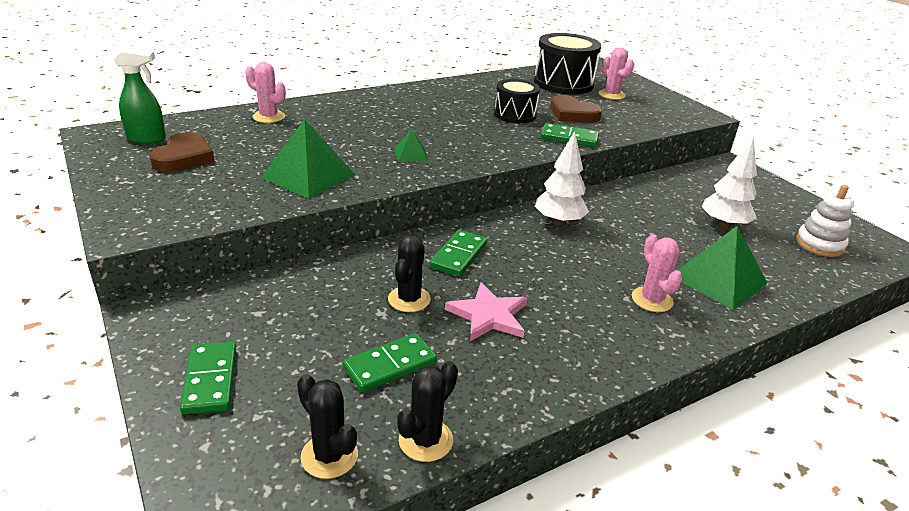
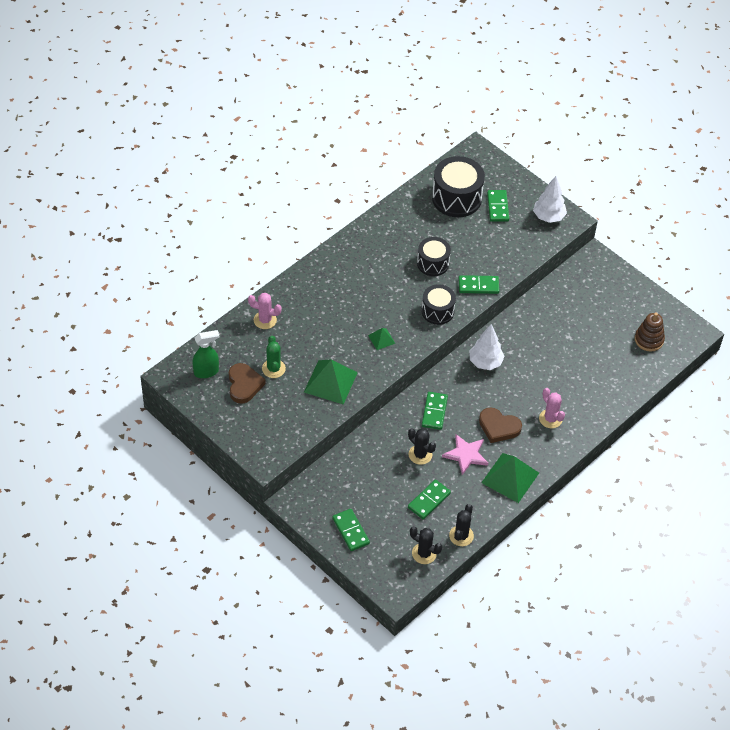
camera: 15 degrees left, 20 degrees up
(239, 152) = (273, 369): none -> green cactus
(409, 299) = (420, 454): black cactus -> black cactus turned 45 degrees counterclockwise
(503, 147) = (437, 311): none -> black drum
(572, 114) = (474, 249): brown heart -> brown heart (498, 427)
(611, 95) = (497, 207): pink cactus -> green domino
(718, 279) = (587, 391): green pyramid -> green pyramid (510, 477)
(723, 225) = (589, 336): white tree -> white tree (548, 217)
(819, 244) = (649, 340): white stacking toy -> brown stacking toy

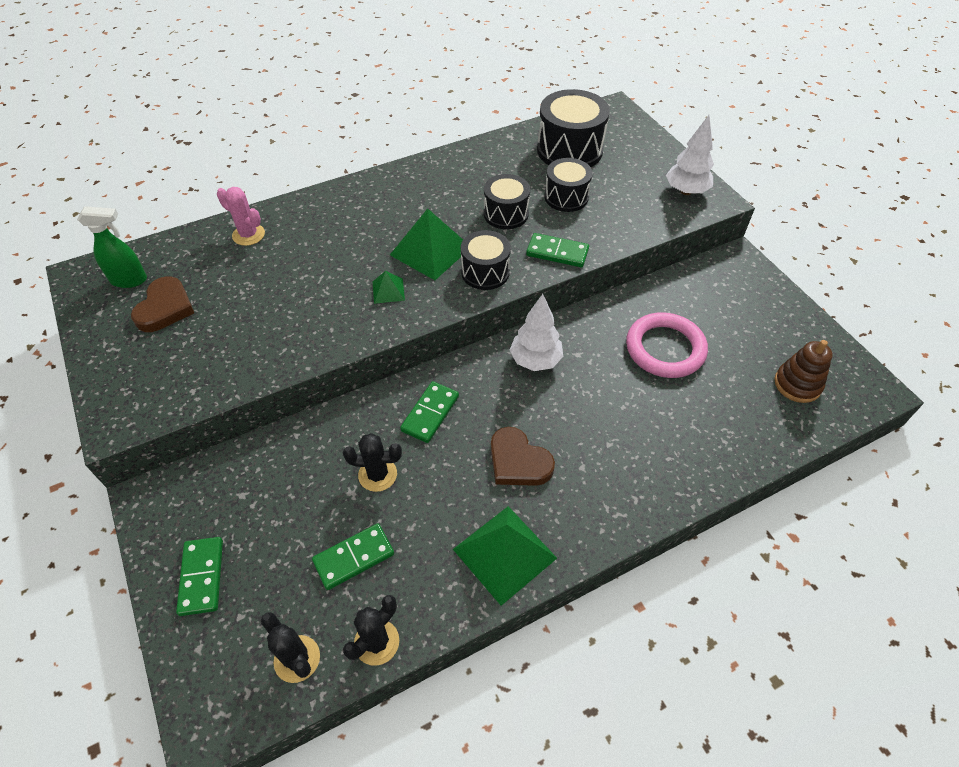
camera: 20 degrees right, 0 degrees up
(273, 369) = (218, 296): green cactus -> none
(330, 382) = (284, 331): green pyramid -> green pyramid (430, 250)
(420, 454) = (377, 474): black cactus -> black cactus turned 60 degrees counterclockwise
(466, 455) = (448, 494): pink star -> none
(469, 240) = (566, 197): none -> black drum
(497, 207) = (620, 168): green domino -> none
(550, 419) = (606, 469): pink cactus -> none
(563, 335) = (665, 349): none -> pink ring

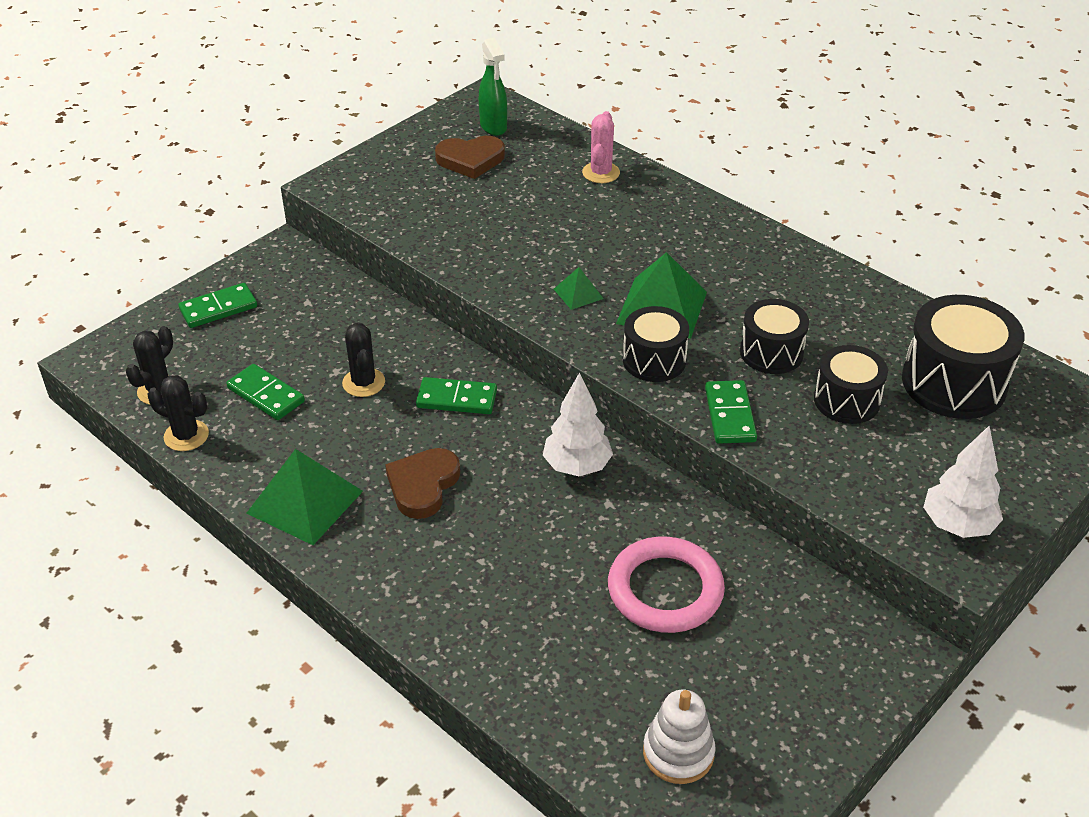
camera: 70 degrees right, 10 degrees down
(797, 384) = (678, 753): brown stacking toy -> white stacking toy

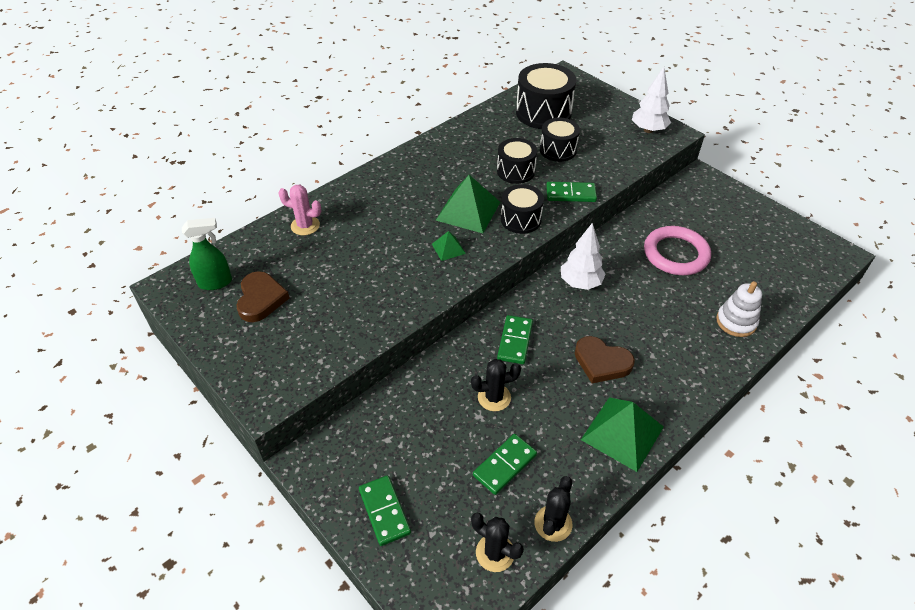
camera: 85 degrees left, 5 degrees up
(678, 753) = (783, 260): white stacking toy -> white stacking toy (736, 322)

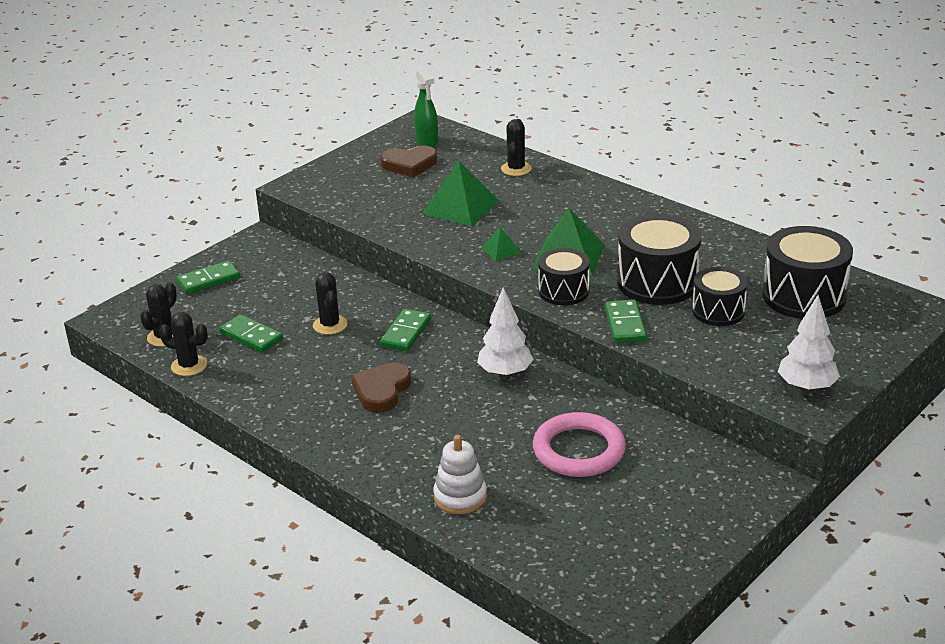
camera: 85 degrees right, 15 degrees down
(305, 226) = (516, 169): pink cactus -> black cactus
(515, 341) = (406, 333): green domino -> green domino turned 75 degrees counterclockwise
(516, 171) = (657, 282): black drum -> black drum, size x1.59
(622, 433) = (287, 405): green pyramid -> green pyramid (460, 207)

